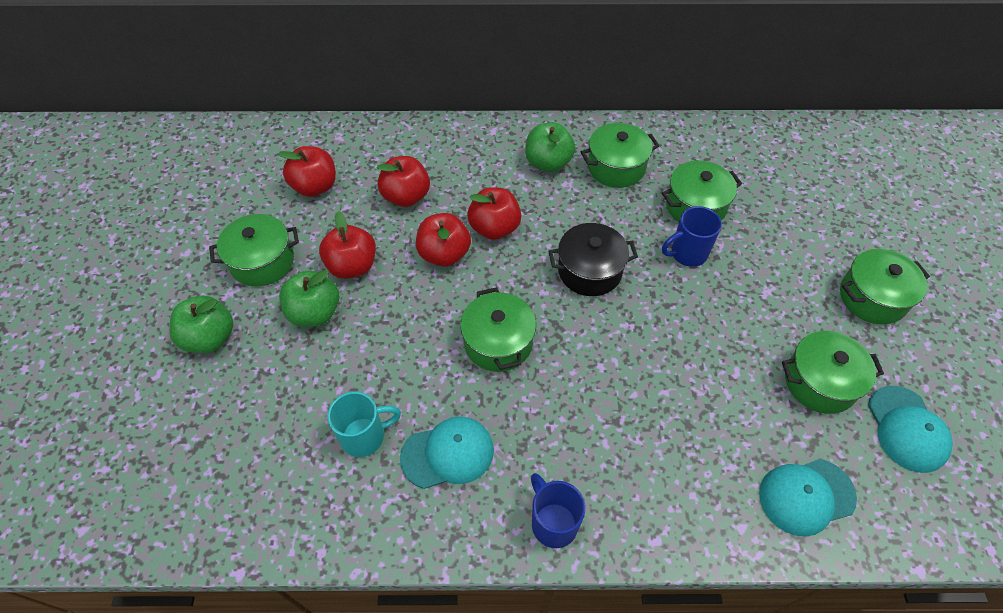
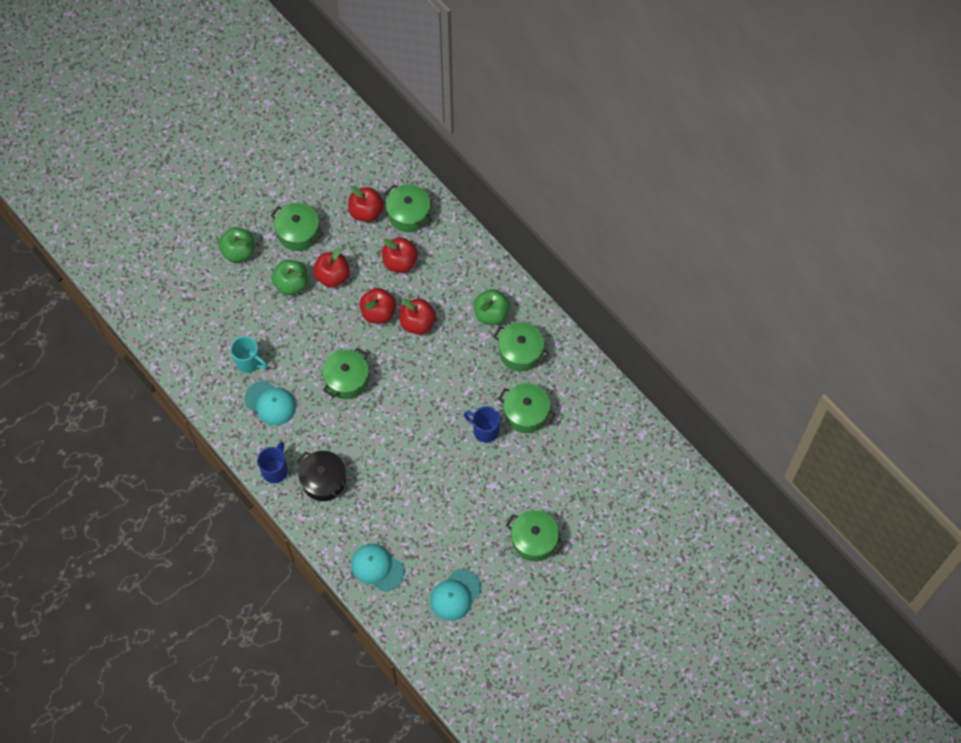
camera: 50 degrees right, 10 degrees up
(589, 271) = (429, 390): black pot -> black pot (324, 481)
(820, 382) = (451, 541): green pot -> green pot (409, 214)

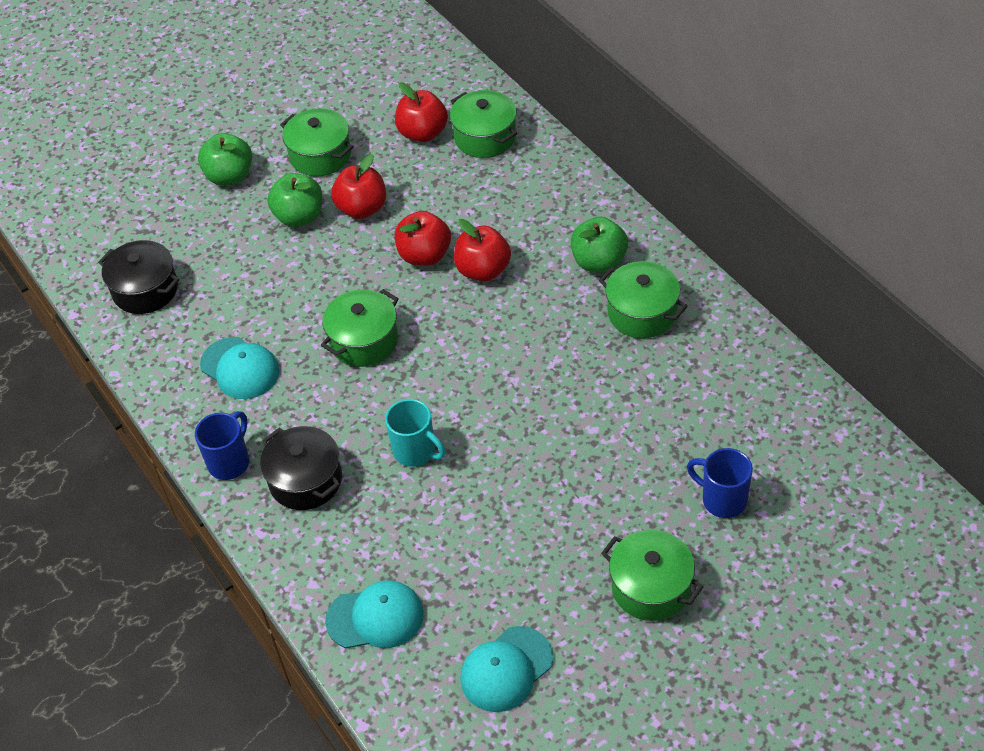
camera: 10 degrees right, 15 degrees down
(198, 346) = (145, 290): none -> black pot
(249, 362) = (218, 313): turquoise mug -> turquoise mug (416, 451)
(377, 567) = (375, 617): turquoise cap -> turquoise cap turned 135 degrees clockwise
(400, 262) = (465, 194): red apple -> none
(485, 430) = (577, 419): blue mug -> blue mug (722, 499)
(526, 413) = (646, 397): green pot -> none

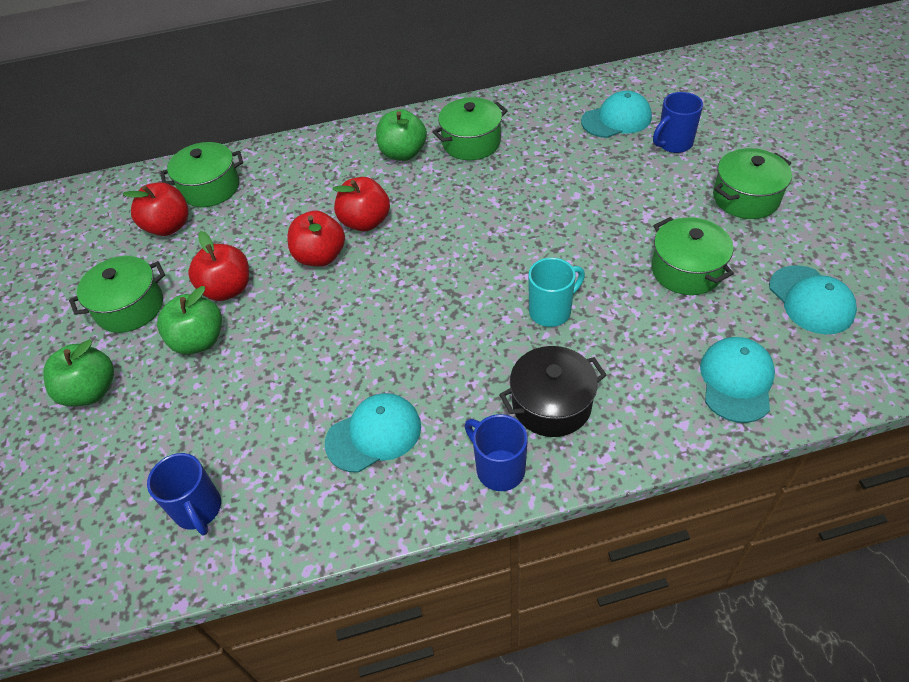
camera: 70 degrees left, 0 degrees up
(145, 290) = (198, 510): black pot -> blue mug
(364, 341) = (397, 322): green pot -> green pot (686, 270)
(745, 434) = (616, 119): none -> turquoise cap

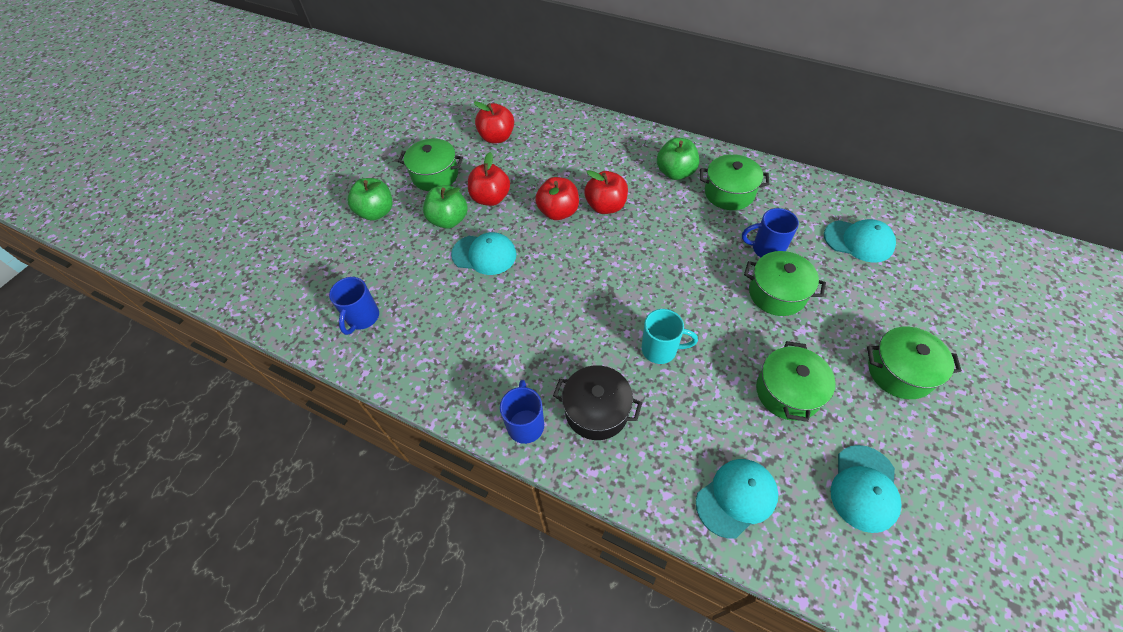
camera: 40 degrees right, 5 degrees up
(210, 188) = (540, 126): green pot -> green pot (777, 293)
(374, 434) = (481, 346): turquoise cap -> turquoise cap (484, 254)
(673, 144) = (885, 289): blue mug -> blue mug (766, 249)

